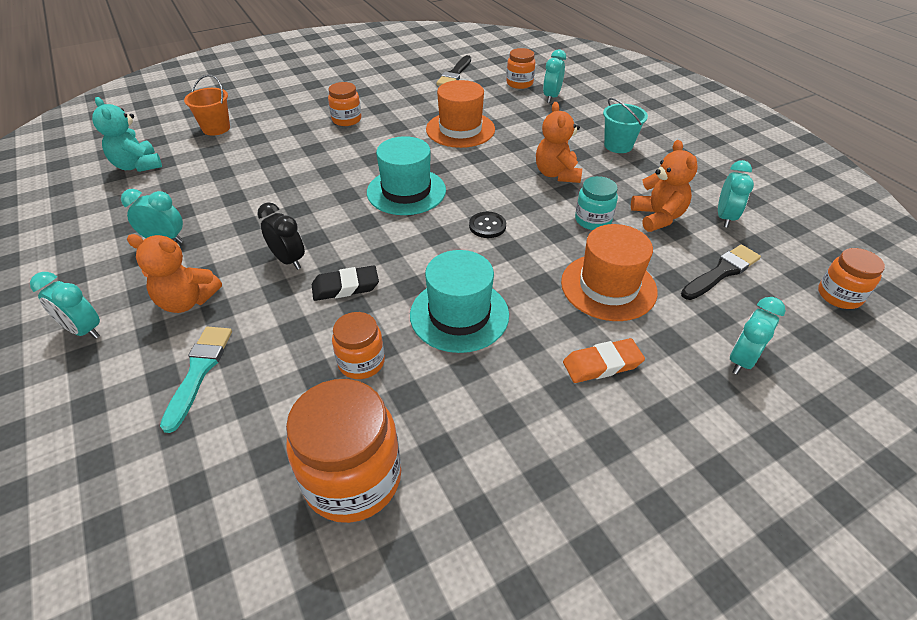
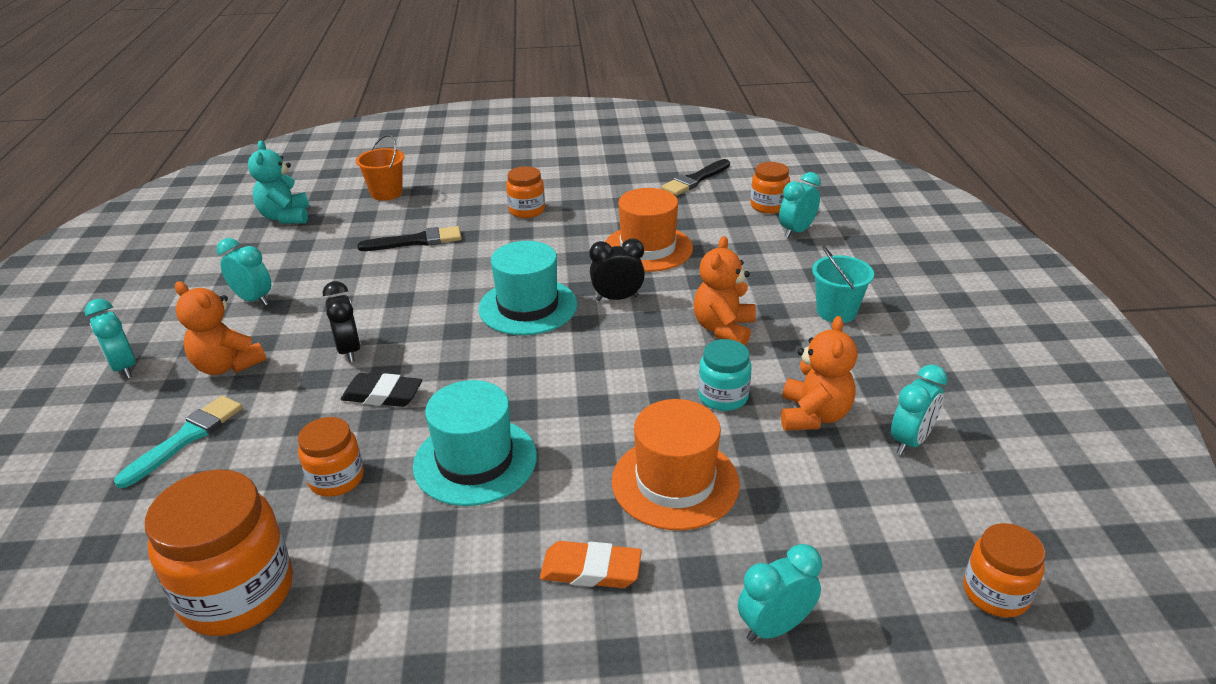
camera: 25 degrees right, 10 degrees down
(467, 170) = (617, 298): none -> black clock
(487, 226) = (587, 370): black button -> none
(721, 272) = (843, 509): black brush -> black brush (416, 241)

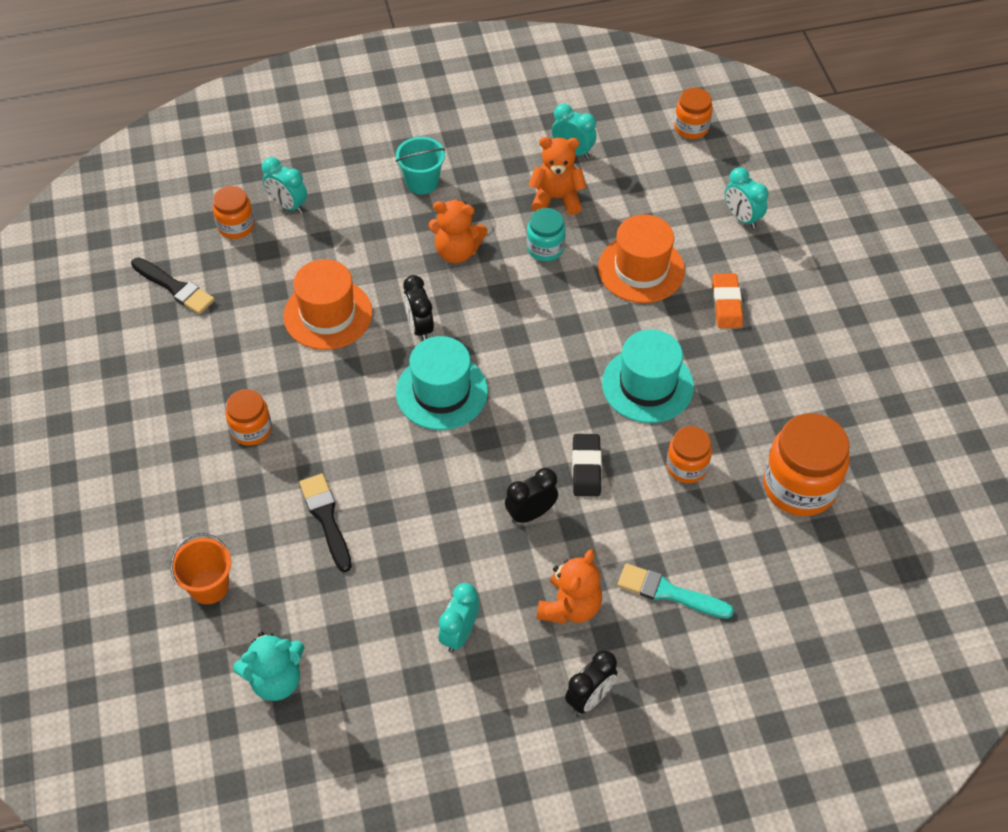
camera: 100 degrees left, 20 degrees up
(124, 368) = (589, 698): turquoise clock -> black clock

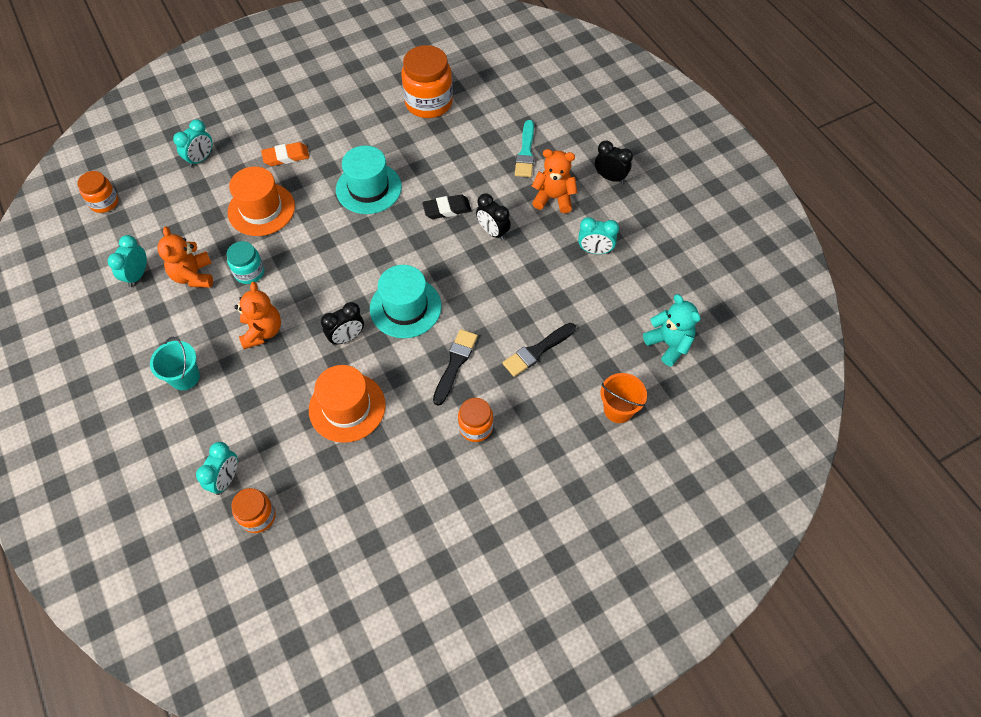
camera: 105 degrees left, 5 degrees up
(175, 287) = (341, 544): black brush -> black brush (455, 364)
(686, 466) = (430, 158): orange jar -> none

